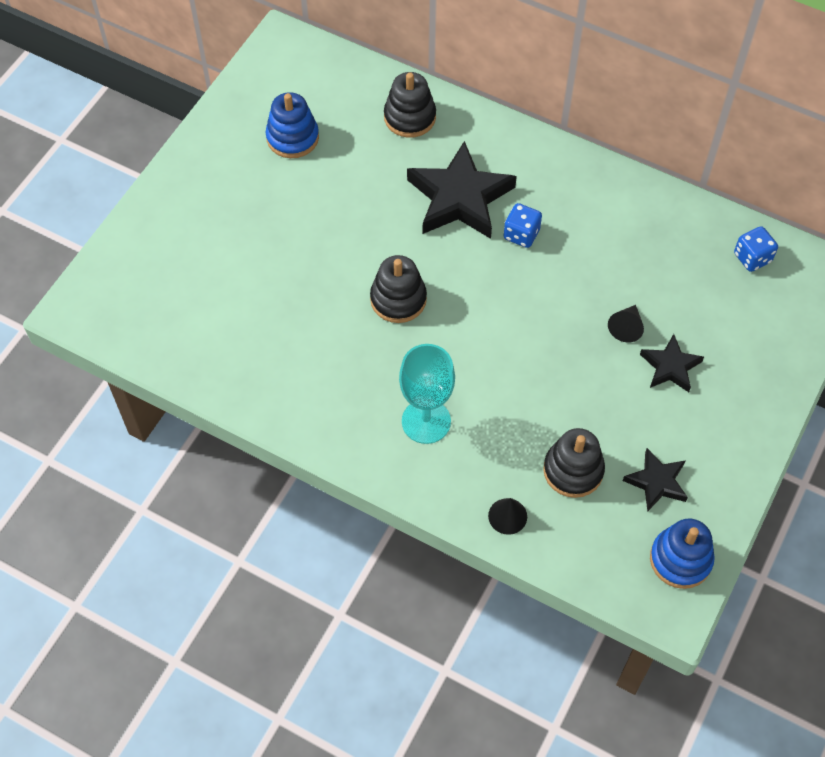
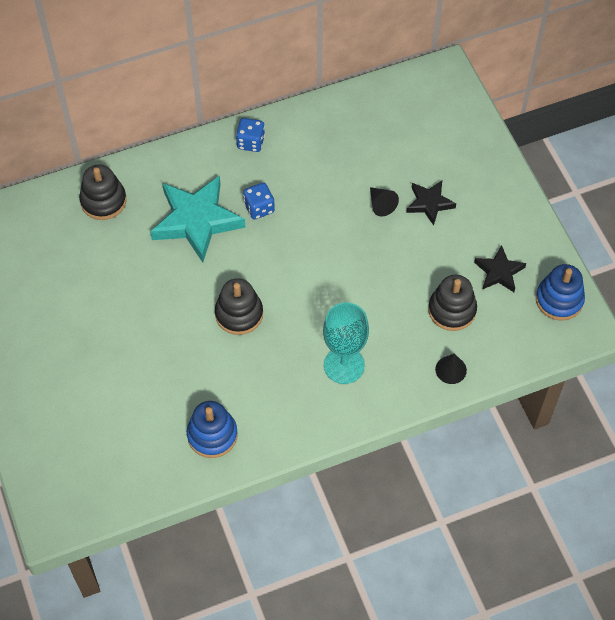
camera: 50 degrees left, 0 degrees up
(292, 138) = (46, 282): blue stacking toy -> blue stacking toy (212, 435)
(460, 198) = (197, 220): black star -> turquoise star
(752, 258) = (396, 102): blue dice -> blue dice (251, 142)

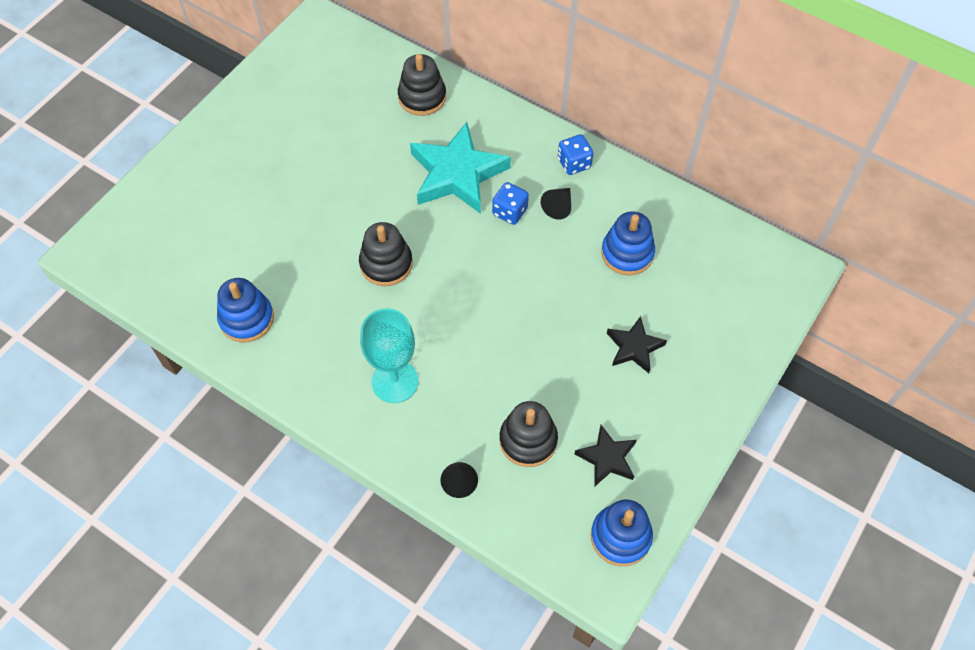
camera: 55 degrees right, 0 degrees up
(353, 159) = (627, 253): none -> blue stacking toy
(381, 205) = (597, 307): black cone -> black cone (558, 207)

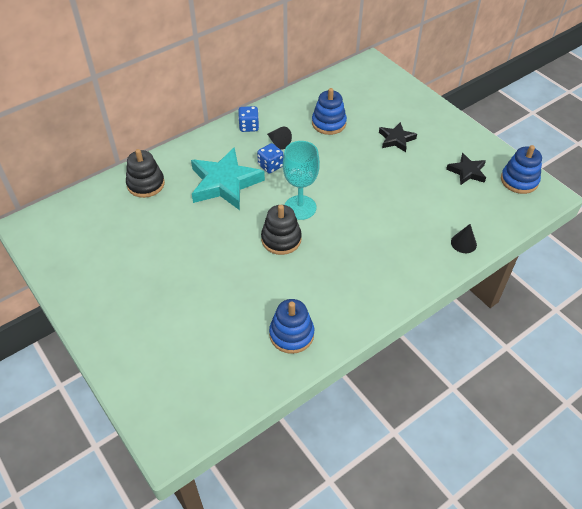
camera: 70 degrees left, 10 degrees down
(395, 381) = (379, 258): turquoise goblet -> turquoise goblet (300, 207)
(528, 440) = (445, 203): black stacking toy -> none

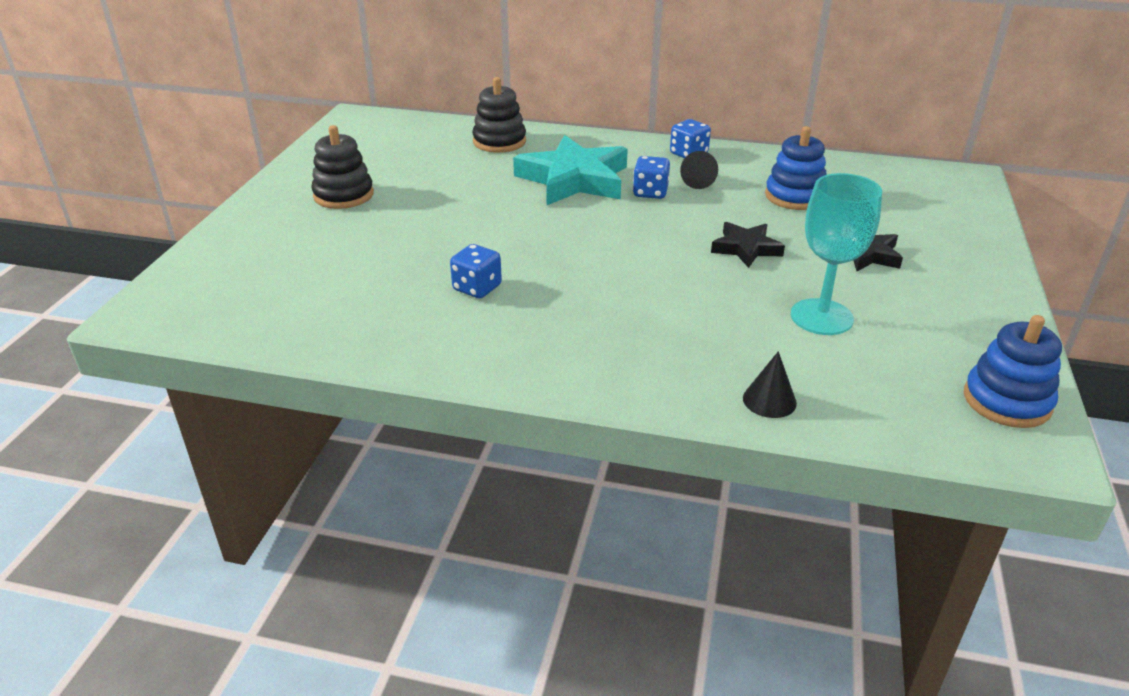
camera: 50 degrees right, 15 degrees down
(281, 239) = (541, 250): black stacking toy -> black stacking toy (343, 195)
(290, 283) = (477, 288): none -> blue dice
(291, 334) = (393, 325): blue stacking toy -> none
(300, 207) = (615, 240): turquoise goblet -> turquoise goblet (821, 317)
(467, 172) = (923, 340): black star -> black star (746, 248)

